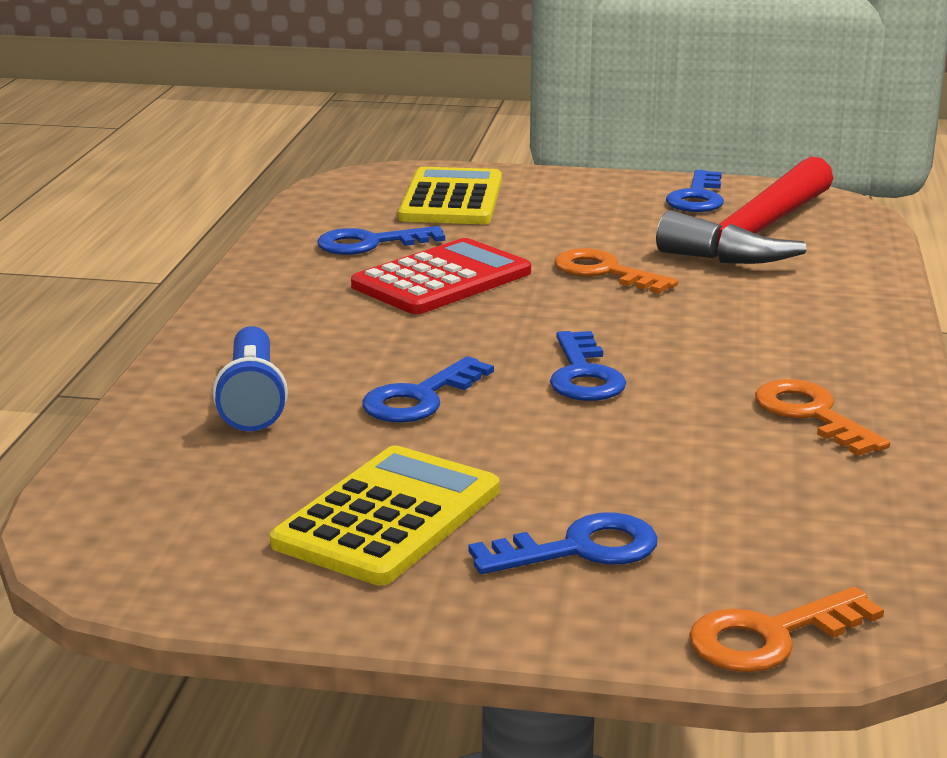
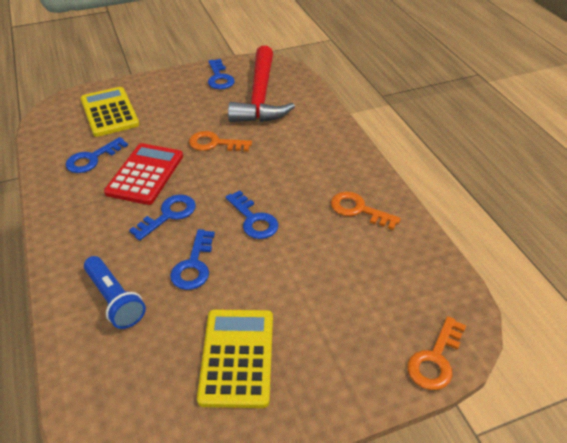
camera: 30 degrees left, 20 degrees up
(580, 549) = (330, 339): blue key -> blue key (169, 215)

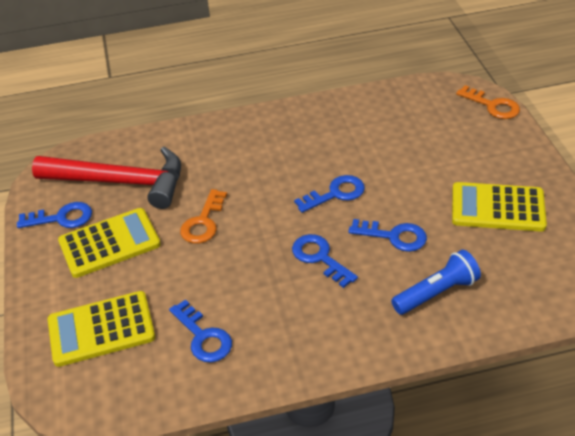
camera: 80 degrees left, 0 degrees up
(145, 174) = (246, 282): red calculator -> none
(192, 102) = (109, 243): none -> yellow calculator
(358, 210) = (331, 125): orange key -> none

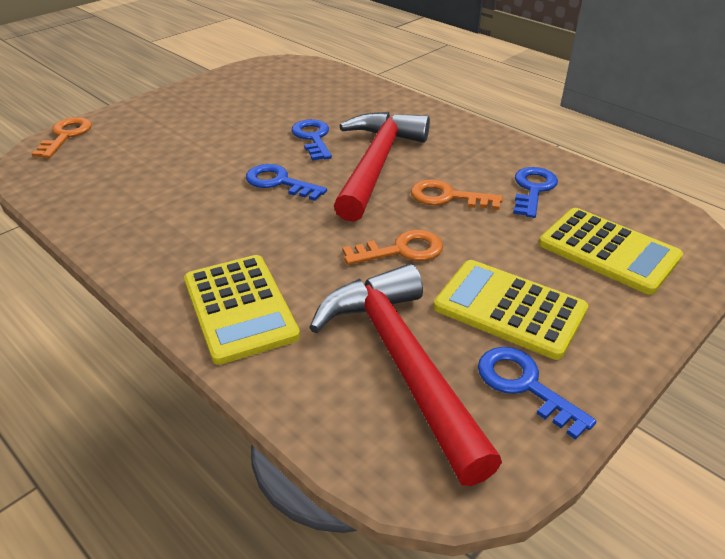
camera: 125 degrees left, 5 degrees down
(239, 277) = (447, 197): none -> orange key
(319, 258) = (376, 164): blue key -> red hammer
(437, 293) = (359, 107): blue flashlight -> none
(497, 208) = (234, 105): yellow calculator -> yellow calculator (240, 308)

